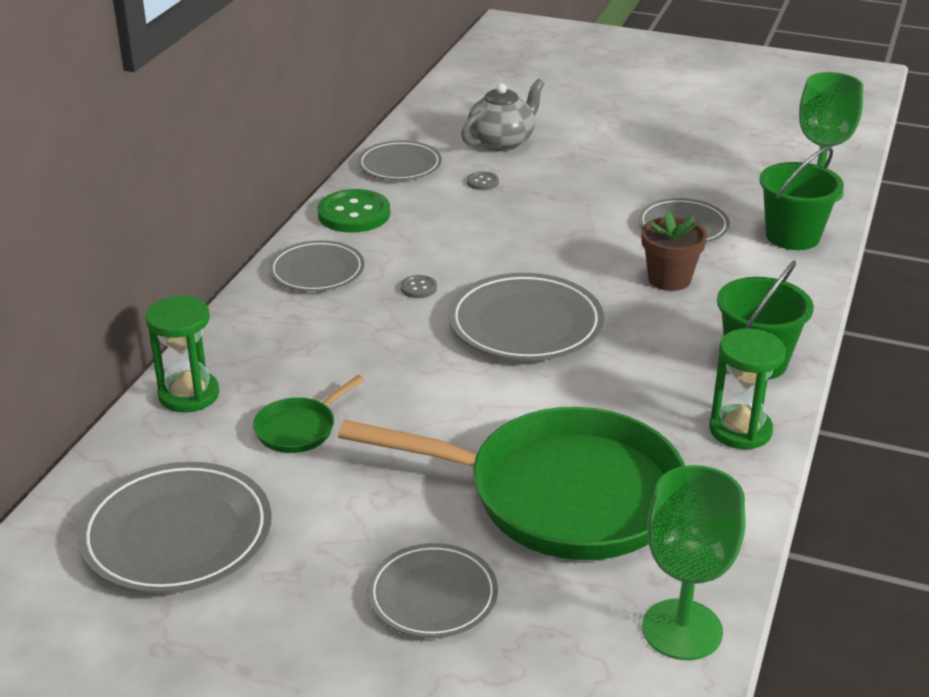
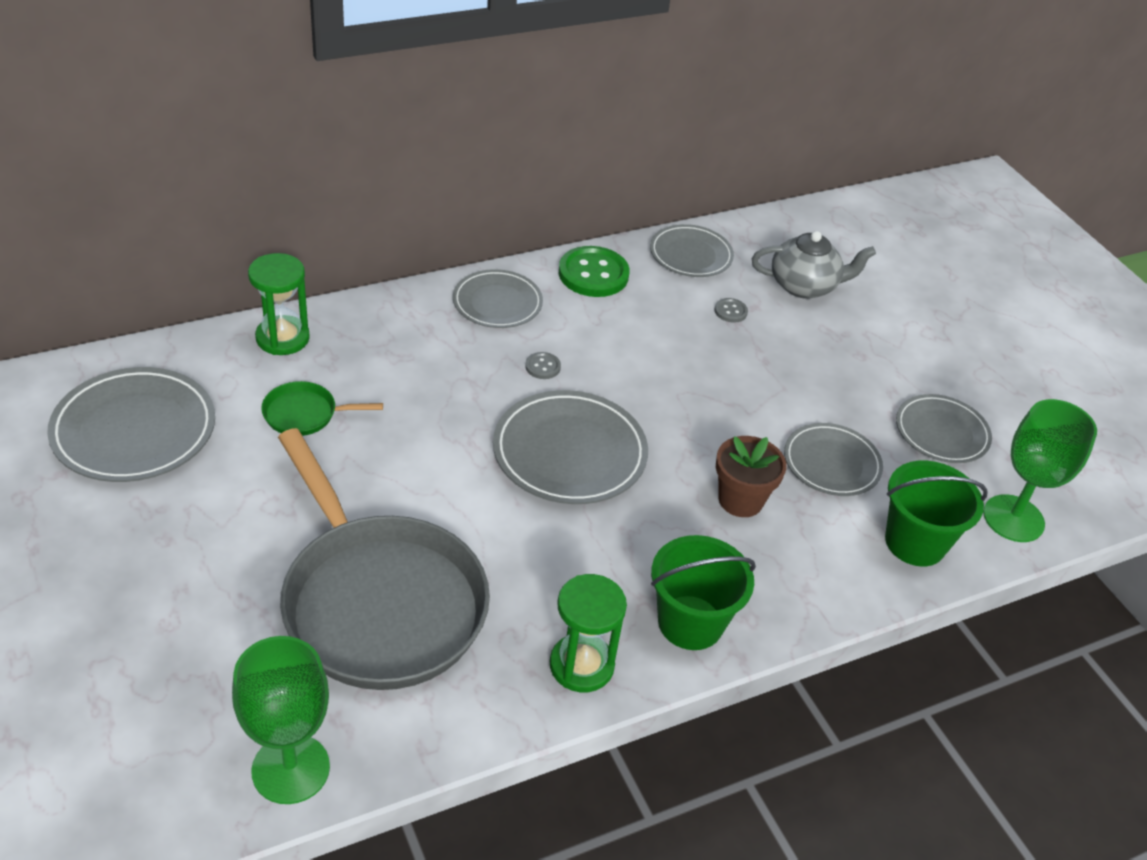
camera: 40 degrees right, 10 degrees up
(432, 595) = (194, 599): grey plate -> grey plate (941, 432)
(561, 495) = (379, 602): green pan -> grey pan

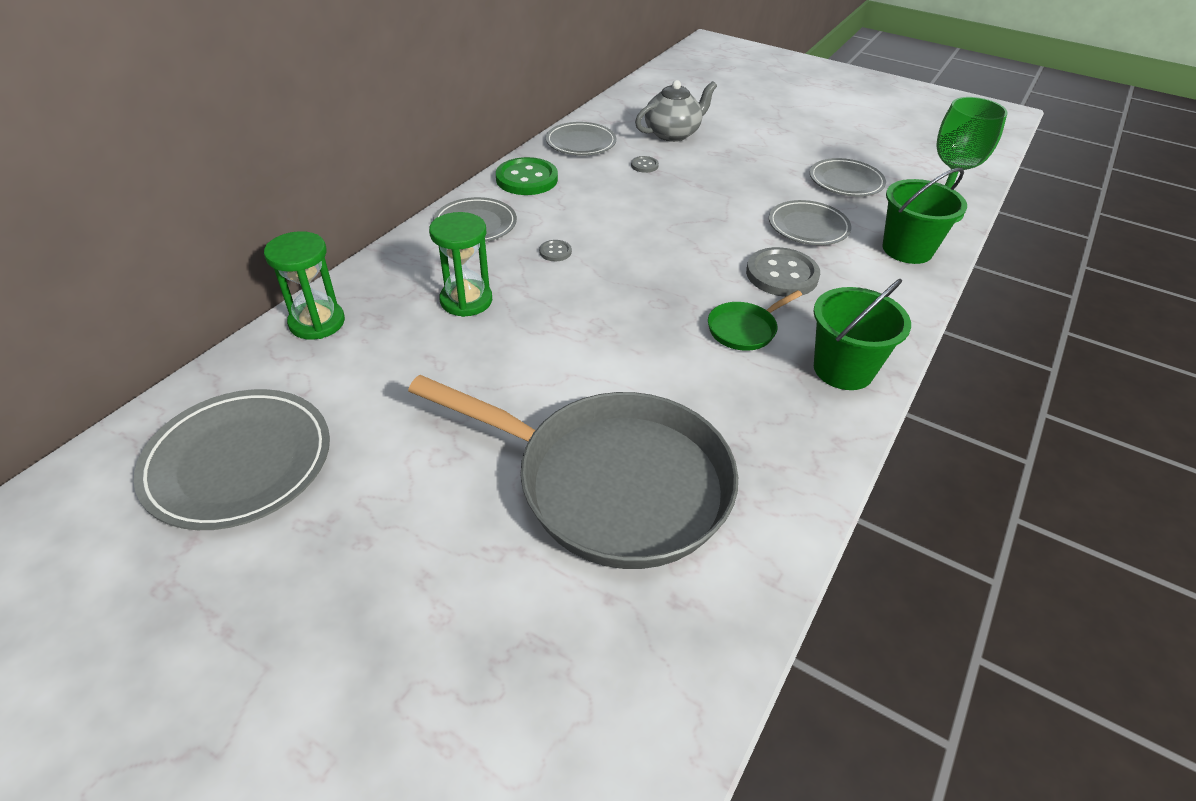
camera: 30 degrees left, 0 degrees up
(290, 769) = (686, 673): green goblet -> none
(305, 414) = (396, 371): green pan -> green pan (744, 329)
(569, 453) = (637, 299): grey plate -> none
(581, 665) = (809, 441): green hourglass -> green hourglass (466, 300)
(740, 500) = (782, 275): brown flower pot -> grey button

